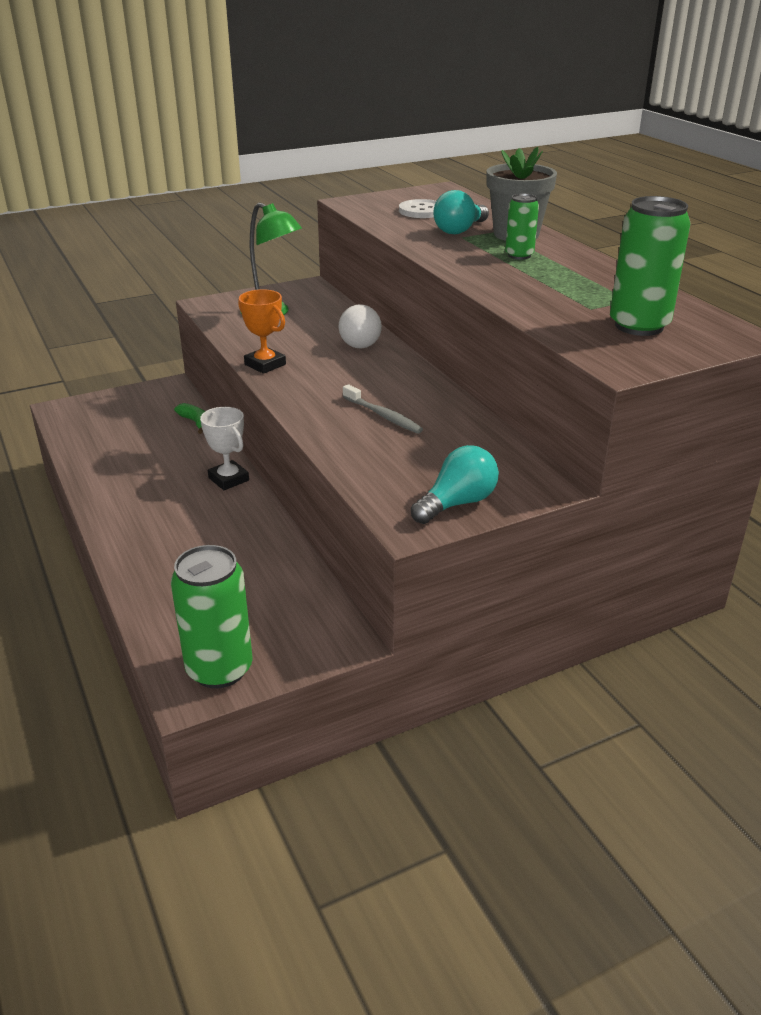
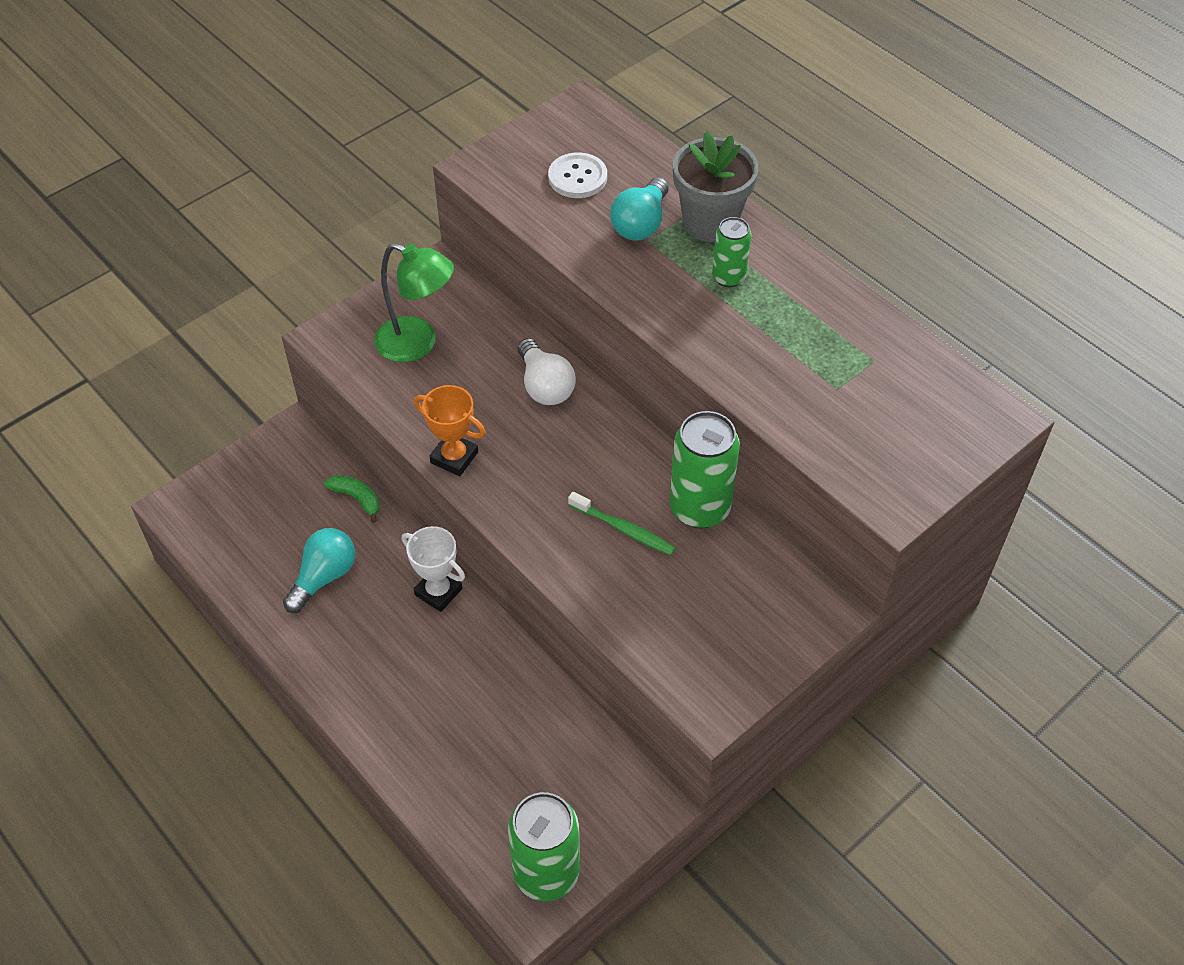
camera: 15 degrees left, 20 degrees up
(383, 416) = (623, 529): grey toothbrush -> green toothbrush
(457, 503) = (746, 662): turquoise light bulb -> turquoise light bulb (324, 577)
(639, 326) = (894, 417): green can -> green can (700, 508)

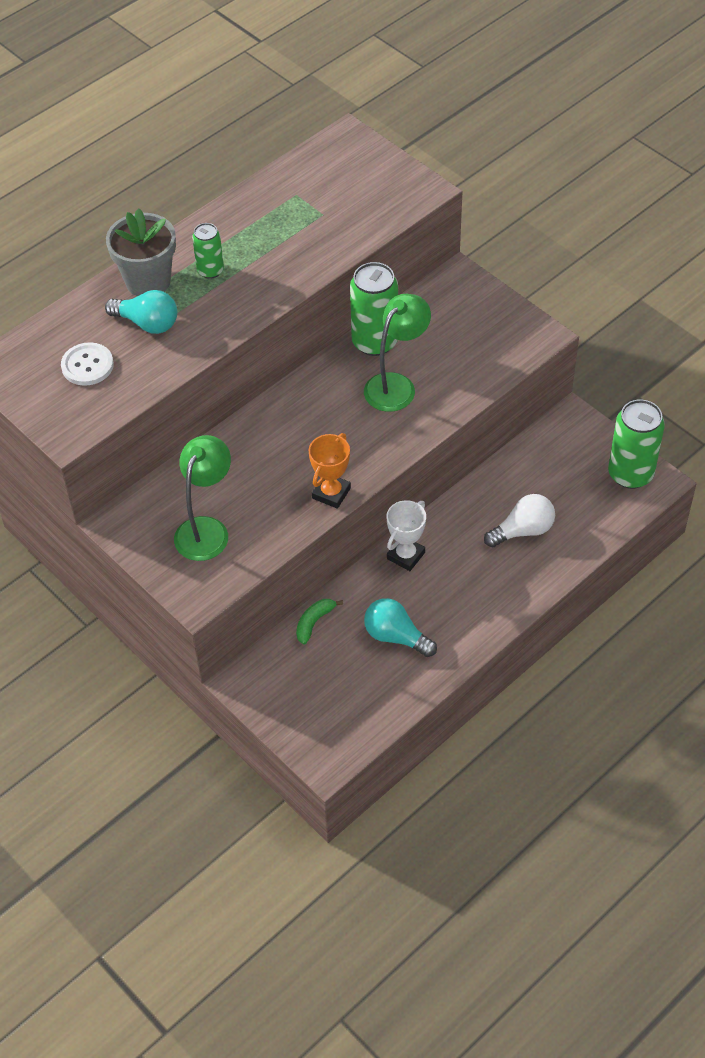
camera: 90 degrees left, 0 degrees up
(545, 386) = (255, 439): white light bulb -> white light bulb (523, 531)
(623, 529) = (396, 385): green toothbrush -> green lamp

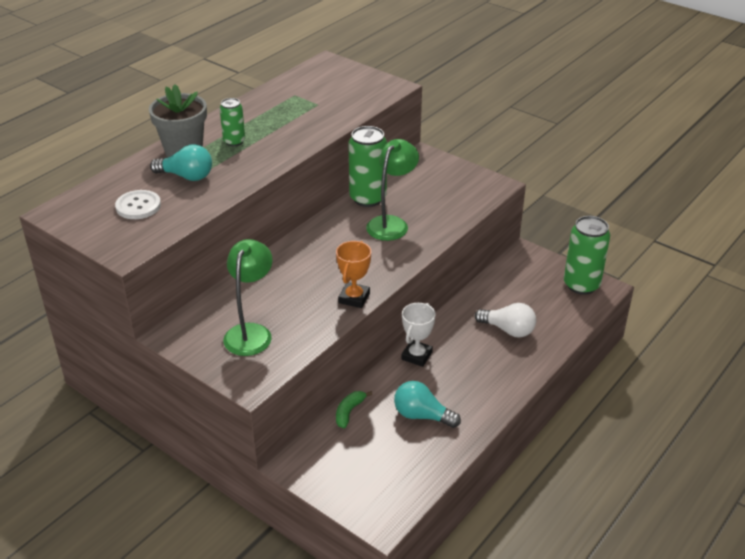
camera: 10 degrees left, 15 degrees down
(523, 531) = (508, 330): white light bulb -> white light bulb turned 60 degrees clockwise

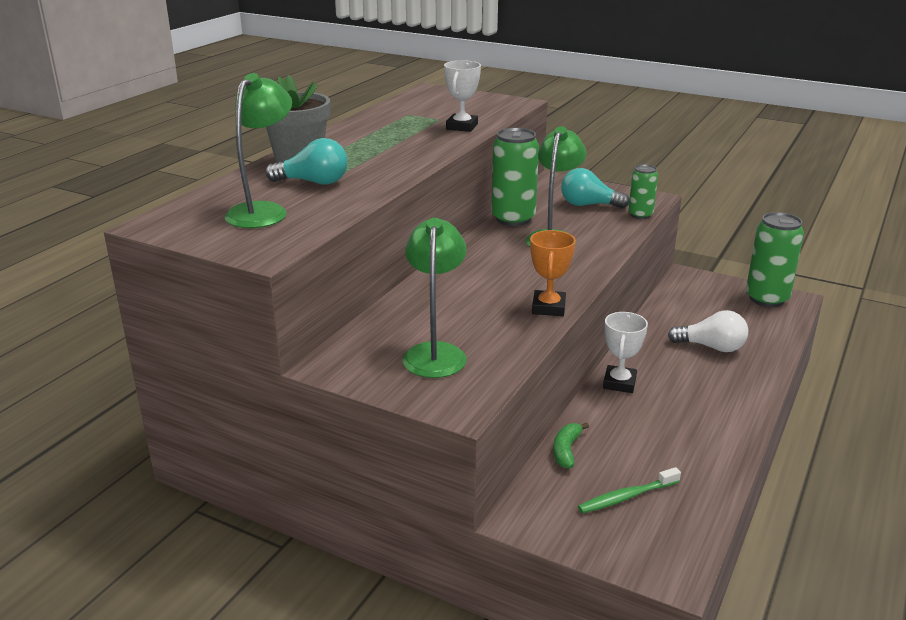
camera: 10 degrees left, 10 degrees down
(138, 206) = (263, 211): white button -> green lamp
(234, 141) = (358, 152): green can -> green can (640, 215)
(331, 116) = (462, 127): none -> white trophy
(376, 457) = (626, 497): none -> green toothbrush
(422, 415) = (659, 444): turquoise light bulb -> turquoise light bulb (588, 205)

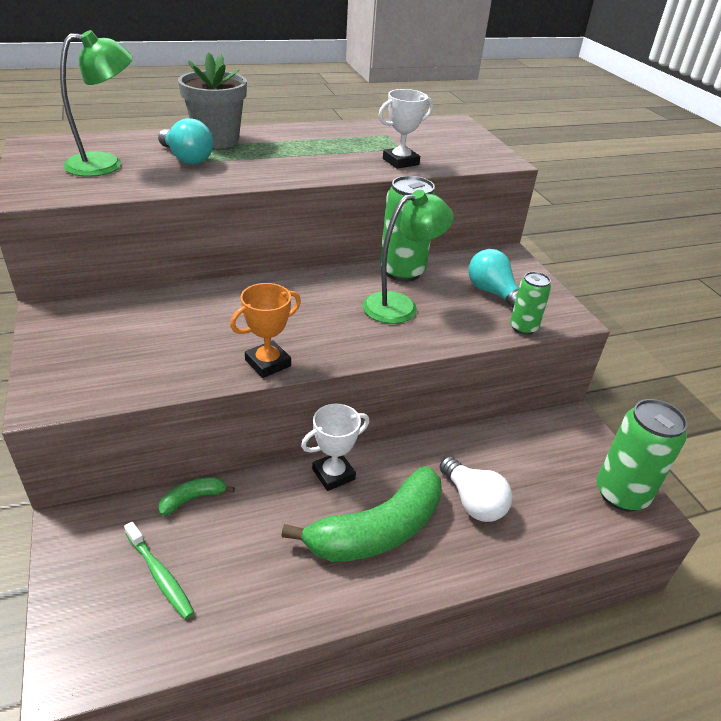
camera: 40 degrees right, 10 degrees up
(435, 353) = (121, 346): green lamp -> none
(626, 497) = (160, 575): green toothbrush -> green toothbrush turned 150 degrees counterclockwise
(693, 392) = (377, 530): none -> green banana

